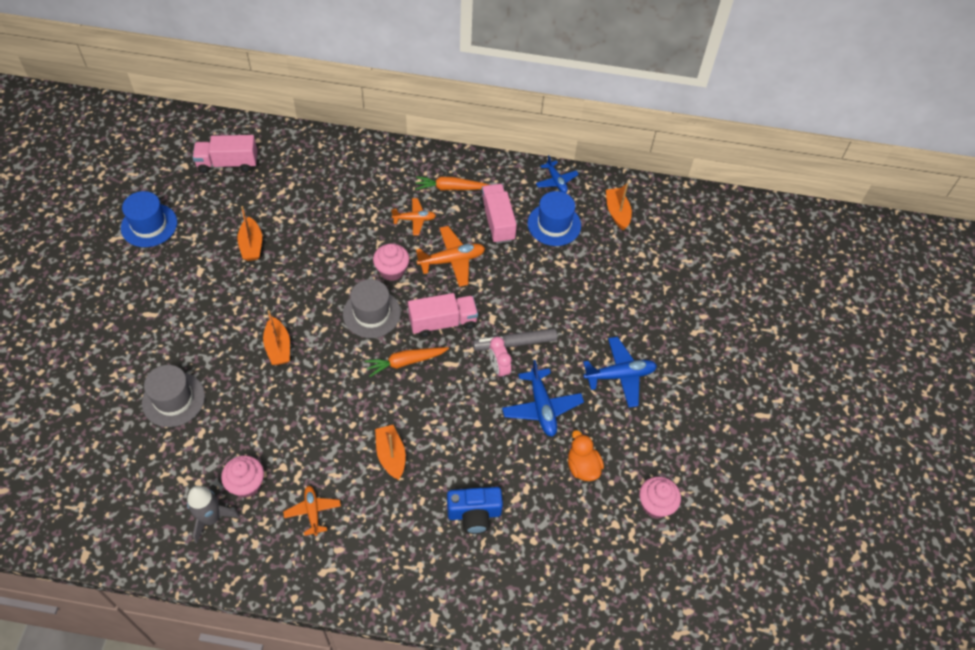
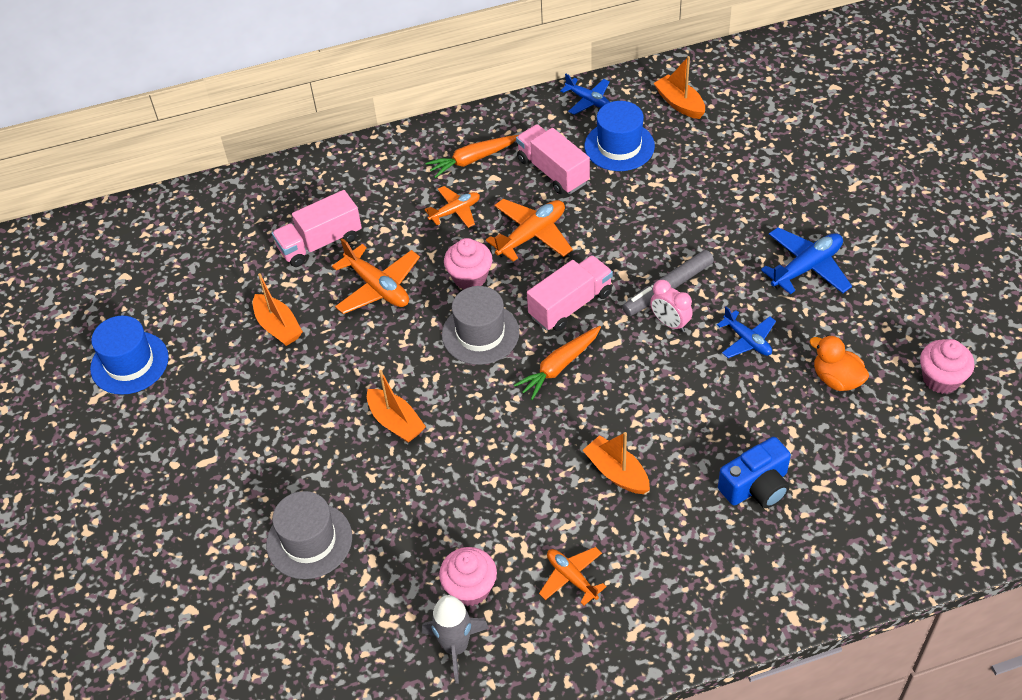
camera: 20 degrees left, 5 degrees down
(228, 163) = (179, 250): pink truck -> pink truck (320, 243)
(330, 249) = (378, 287): none -> orange plane
(542, 407) = (747, 340): blue plane -> blue plane, size x0.64

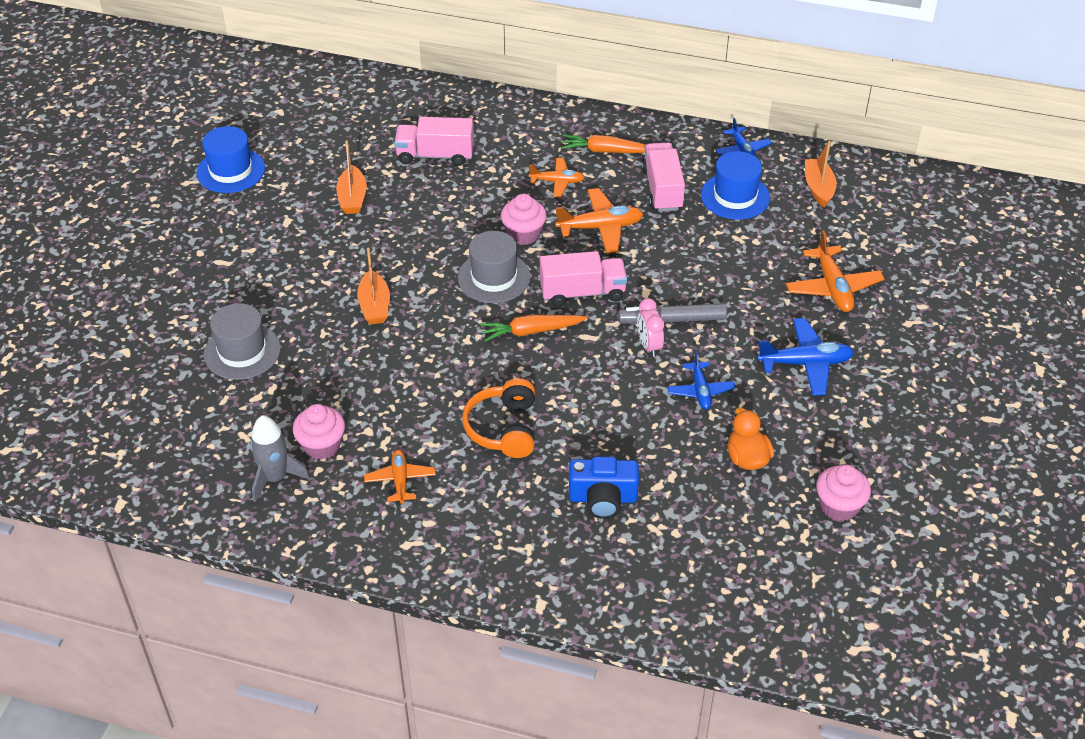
camera: 30 degrees right, 5 degrees down
(378, 287) = (448, 207): orange plane -> orange plane (833, 287)
(616, 472) = (503, 428): orange boat -> orange headphones

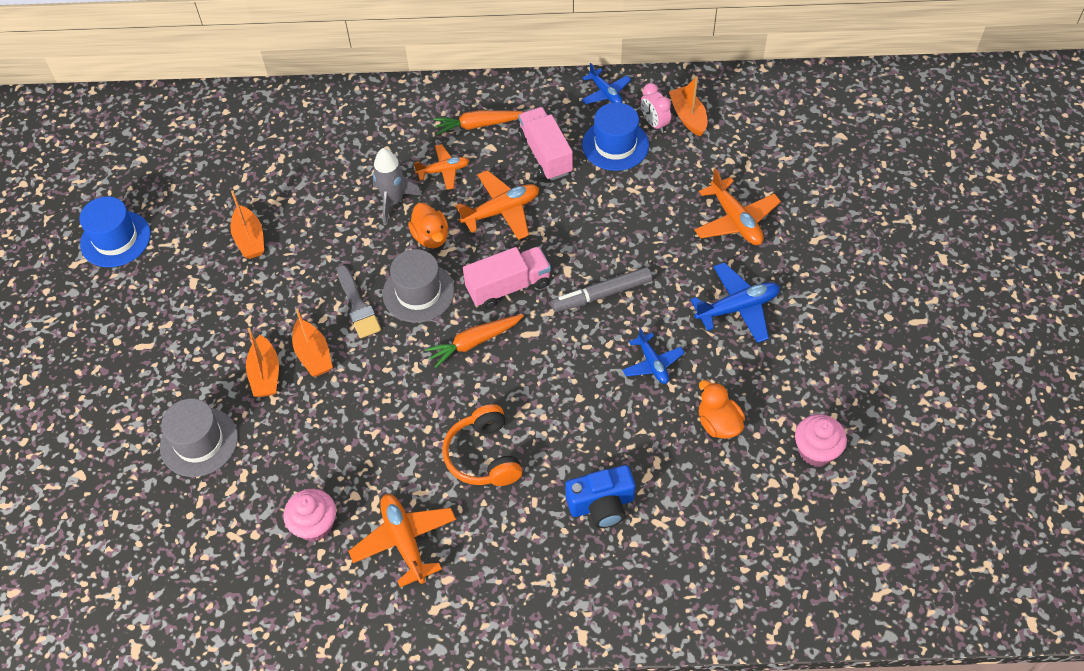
camera: 15 degrees left, 10 degrees up
(275, 478) = (281, 574): grey rocket -> grey rocket (393, 201)
(324, 311) = (265, 374): none -> orange boat
(400, 480) = (404, 541): orange plane -> orange plane, size x1.55
(432, 275) = (358, 306): none -> grey brush
(435, 155) = (315, 170): pink truck -> none
(523, 234) = (431, 237): pink cupcake -> orange duck
(649, 346) = (589, 328): pink clock -> pink clock (654, 124)

